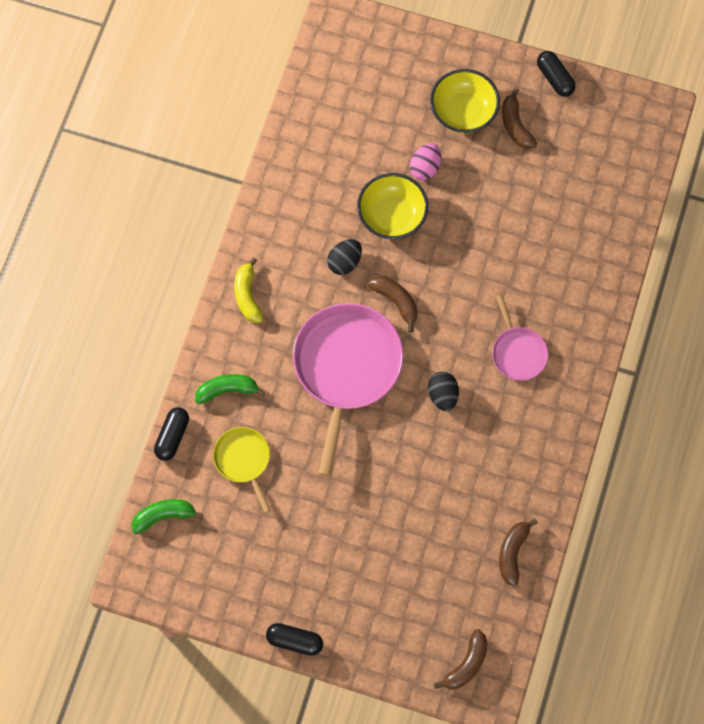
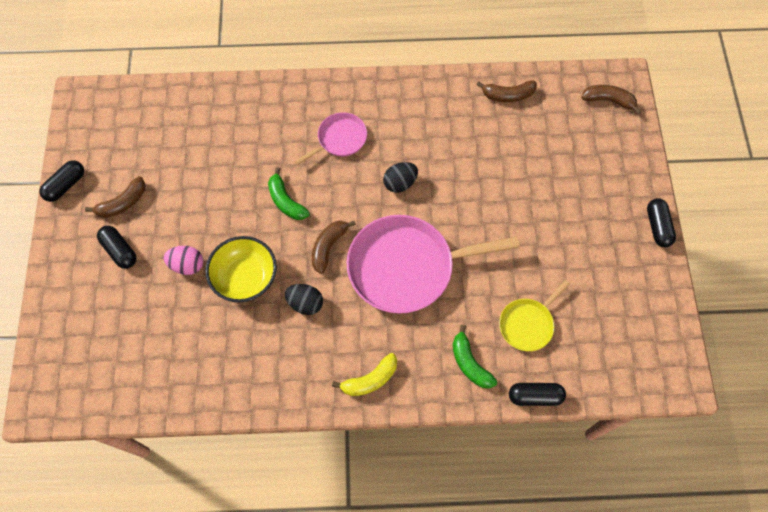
camera: 110 degrees left, 5 degrees down
(164, 515) = (610, 374): green banana -> green banana (286, 201)
(463, 112) = (120, 251): yellow bowl -> black capsule

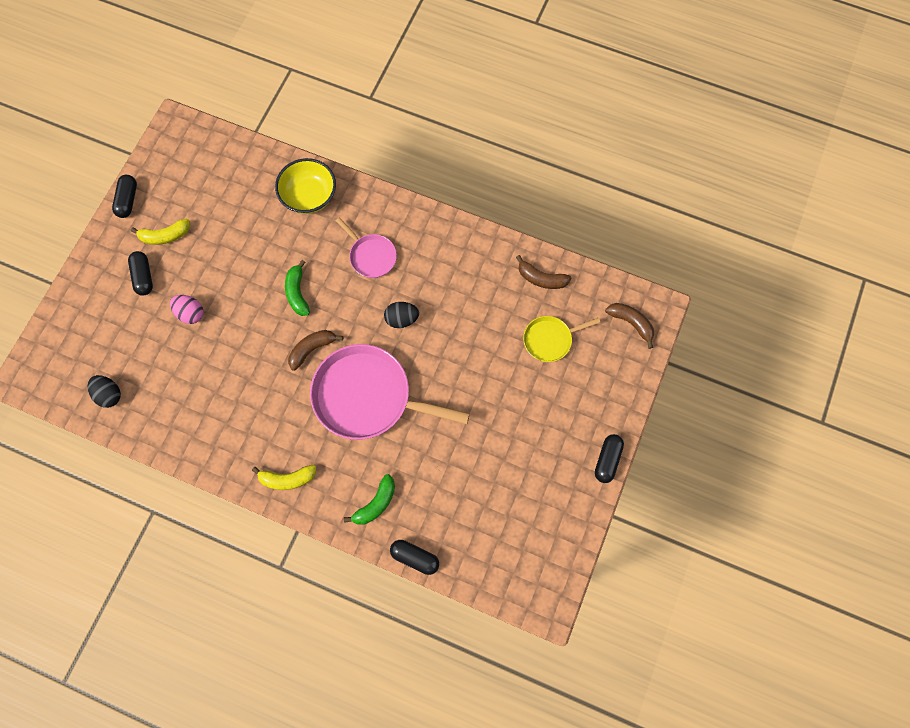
camera: 25 degrees right, 5 degrees up
(66, 185) = (128, 200): black capsule -> black capsule turned 60 degrees counterclockwise
(123, 203) = (165, 236): brown banana -> yellow banana
(245, 278) = (231, 345): yellow bowl -> yellow bowl (309, 196)
(305, 303) = (268, 390): black egg -> black egg (109, 394)
(340, 139) = (371, 256): pink pan -> pink pan turned 60 degrees clockwise
(469, 363) = (376, 504): green banana -> green banana turned 135 degrees counterclockwise
(527, 324) = (443, 493): yellow pan -> yellow pan (550, 340)

